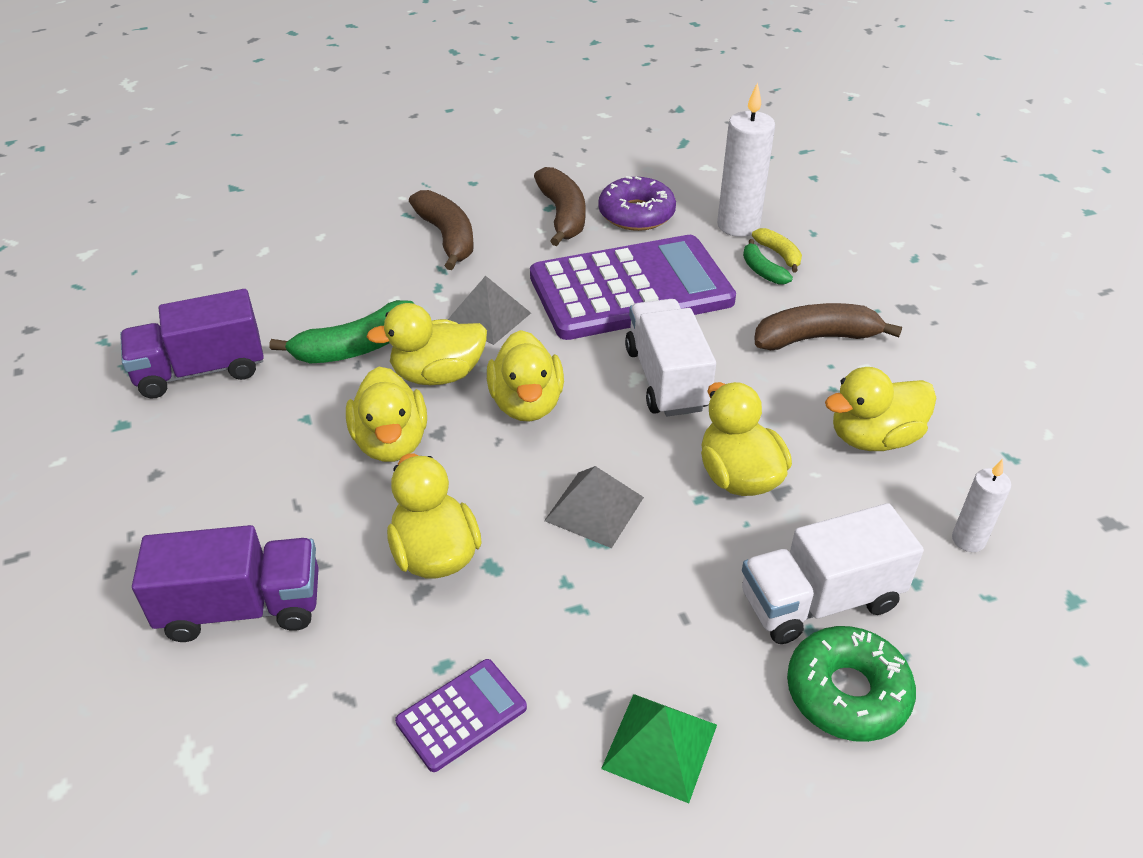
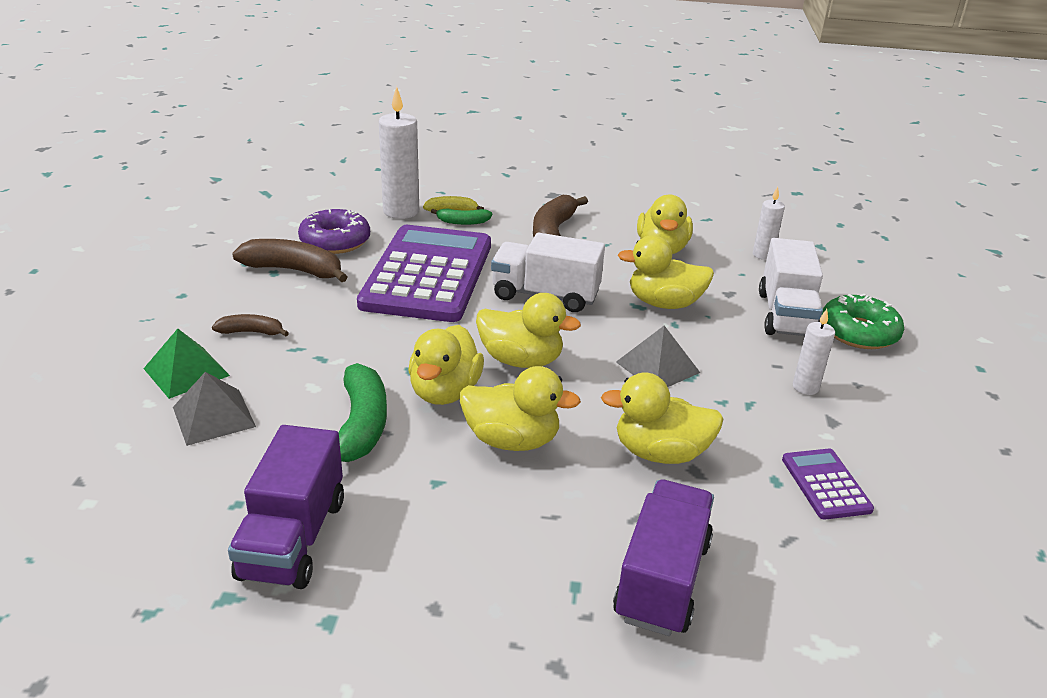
camera: 65 degrees left, 10 degrees down
(447, 237) = (251, 332): brown banana -> brown banana, size x0.55
(488, 317) = (393, 345): grey pyramid -> grey pyramid (213, 417)
(654, 656) = (805, 387): none -> white candle
(659, 746) = (878, 409): green pyramid -> green pyramid (186, 372)

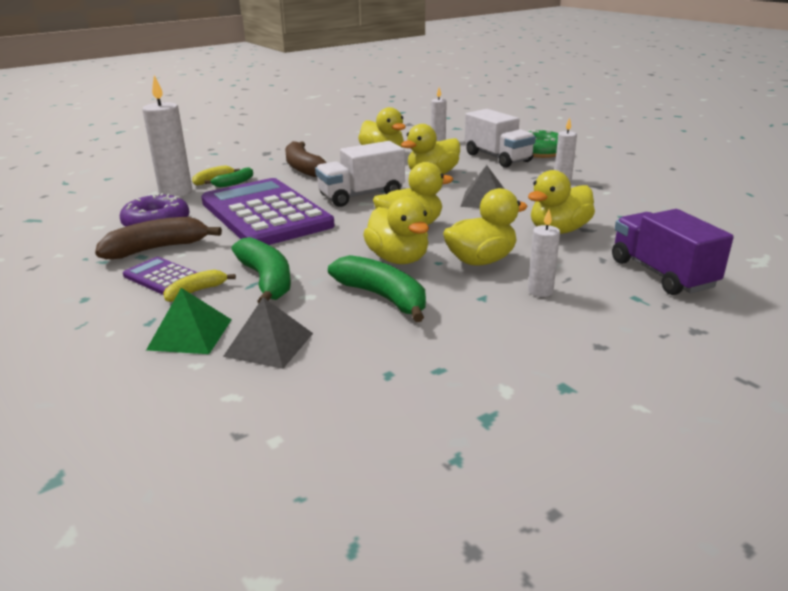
camera: 40 degrees left, 5 degrees down
(251, 332) = (196, 291): brown banana -> yellow banana
(293, 538) = (461, 367): purple truck -> none
(311, 351) = (266, 280): none -> green banana
(498, 511) = (540, 291): none -> white candle
(825, 484) = (642, 208): purple calculator -> purple calculator (162, 277)

